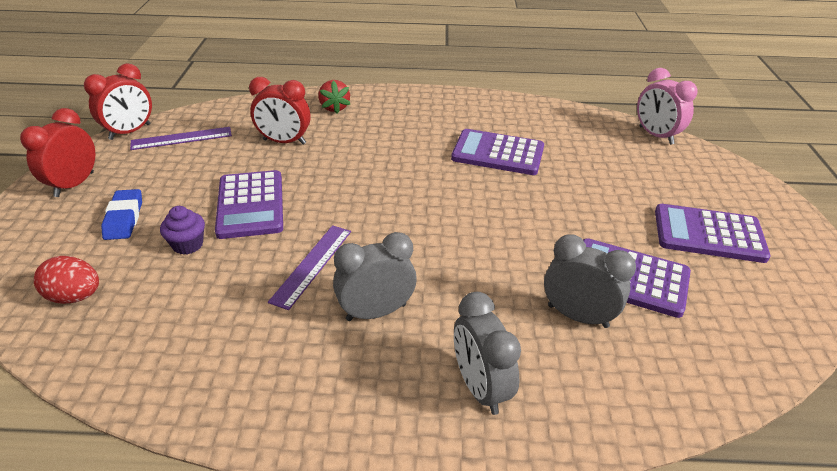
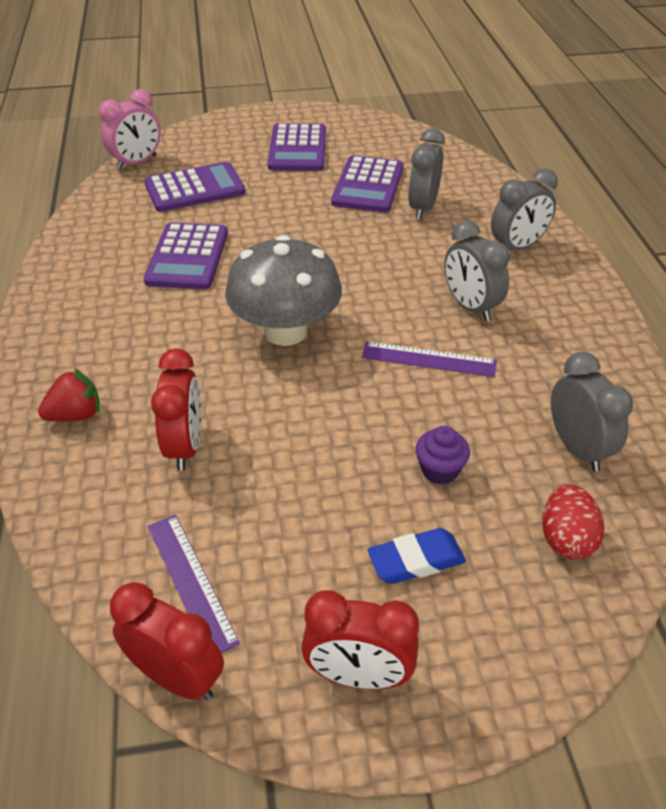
camera: 100 degrees left, 5 degrees up
(150, 334) = (577, 448): none -> grey clock
(251, 205) = (344, 437): purple calculator -> purple calculator (194, 188)
(382, 191) = (286, 331): none -> grey mushroom

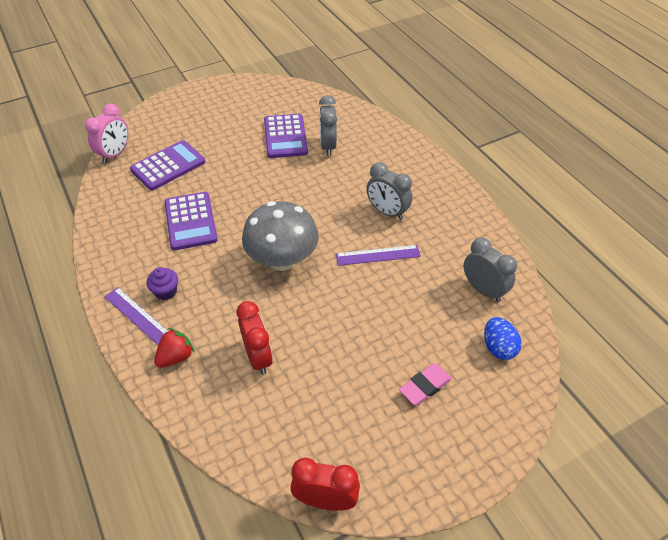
camera: 20 degrees left, 5 degrees up
(191, 582) = (305, 441): purple ruler -> purple ruler (138, 316)
(297, 149) = (224, 117): purple calculator -> none
(358, 675) = (423, 463): red clock -> none
(416, 560) = (425, 386): blue eraser -> pink eraser
(439, 470) = (414, 326): purple cupcake -> purple cupcake (166, 291)
(517, 247) = (397, 162): grey clock -> none
(566, 539) = (498, 347): red egg -> blue egg

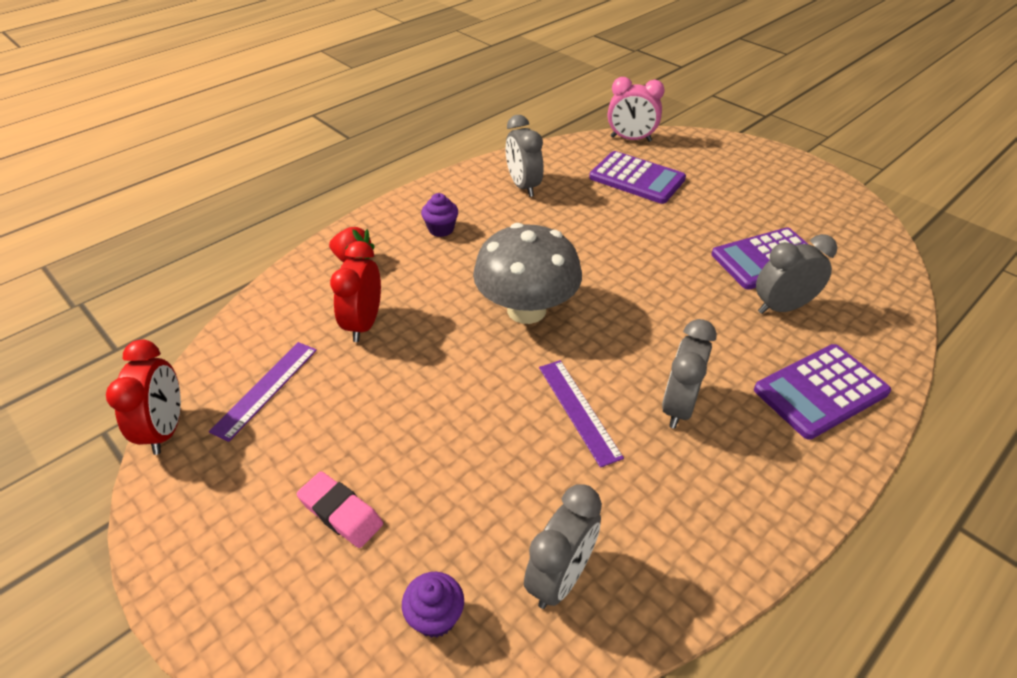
camera: 75 degrees right, 5 degrees down
(138, 230) = (523, 186): none -> grey clock
(138, 316) = (402, 220): purple ruler -> purple ruler (266, 389)
(191, 221) = (555, 219): purple calculator -> purple calculator (820, 391)
(258, 357) = (364, 324): red clock -> red clock turned 135 degrees clockwise
(498, 347) = (435, 616): blue egg -> purple cupcake

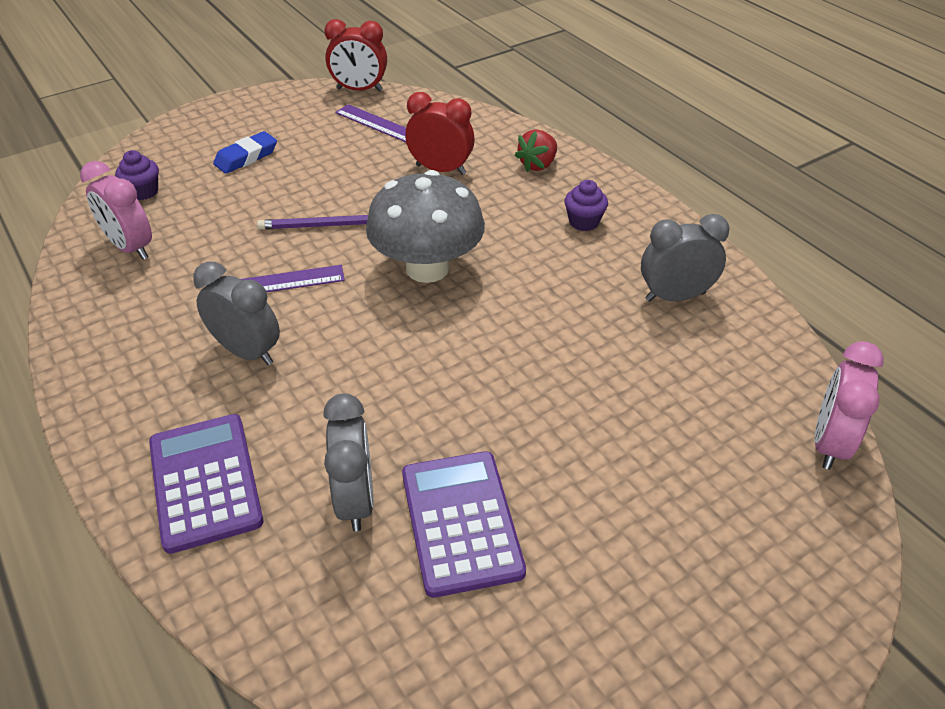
camera: 100 degrees right, 0 degrees up
(341, 513) = (246, 157): pink eraser -> blue eraser
(478, 399) = (319, 226): none -> purple pencil
(560, 577) = (131, 248): grey clock -> pink clock
(637, 178) = (696, 421): purple calculator -> none

